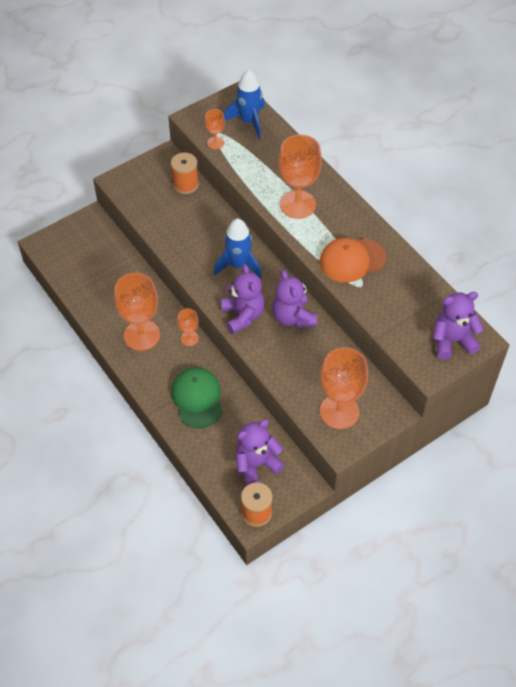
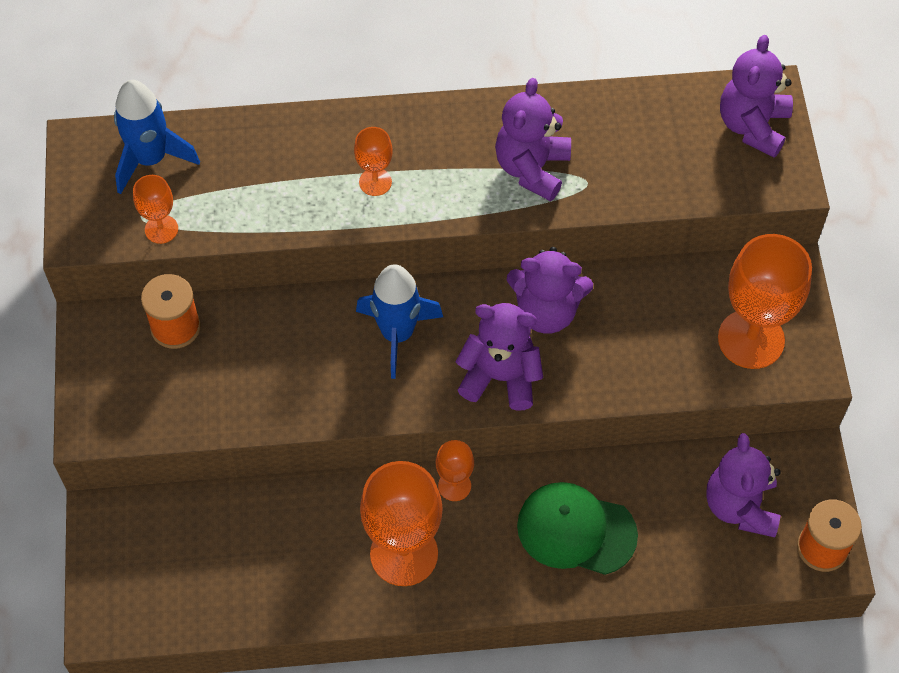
camera: 60 degrees left, 5 degrees up
(297, 204) = (375, 182): orange goblet -> orange goblet, size x0.50
(352, 260) = (532, 168): orange cap -> purple teddy bear

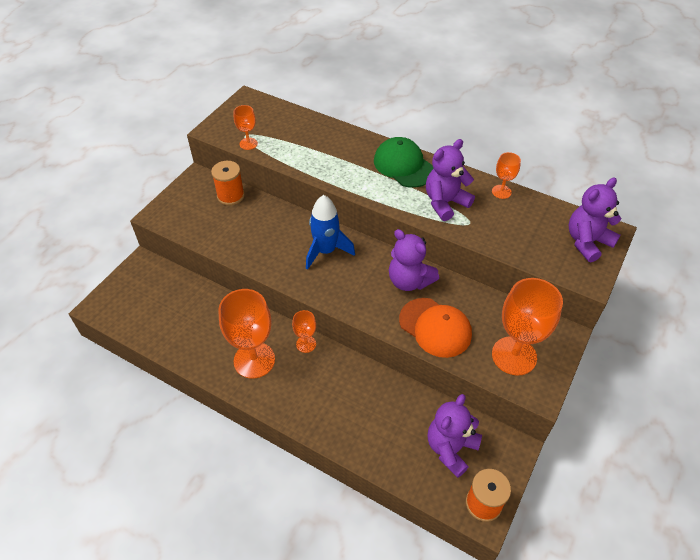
camera: 35 degrees right, 10 degrees down
(151, 159) = (270, 117): blue rocket -> none
(375, 182) = (361, 171): orange goblet -> orange goblet (501, 192)
(500, 377) = (359, 297): purple teddy bear -> none
(576, 530) = (349, 403): green cap -> green cap (404, 165)
(629, 360) = (435, 327): none -> orange cap

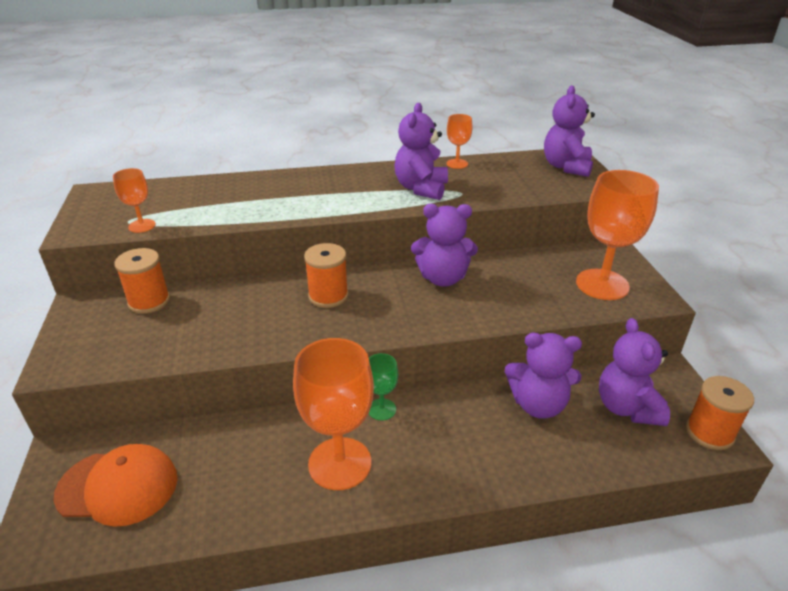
camera: 40 degrees left, 15 degrees down
(306, 344) = (381, 409): orange goblet -> green goblet
(326, 251) = (328, 296): blue rocket -> orange spool
(397, 405) = (538, 405): none -> purple teddy bear
(404, 165) = (345, 179): green cap -> none
(435, 327) = (513, 300): orange cap -> orange cap (118, 487)

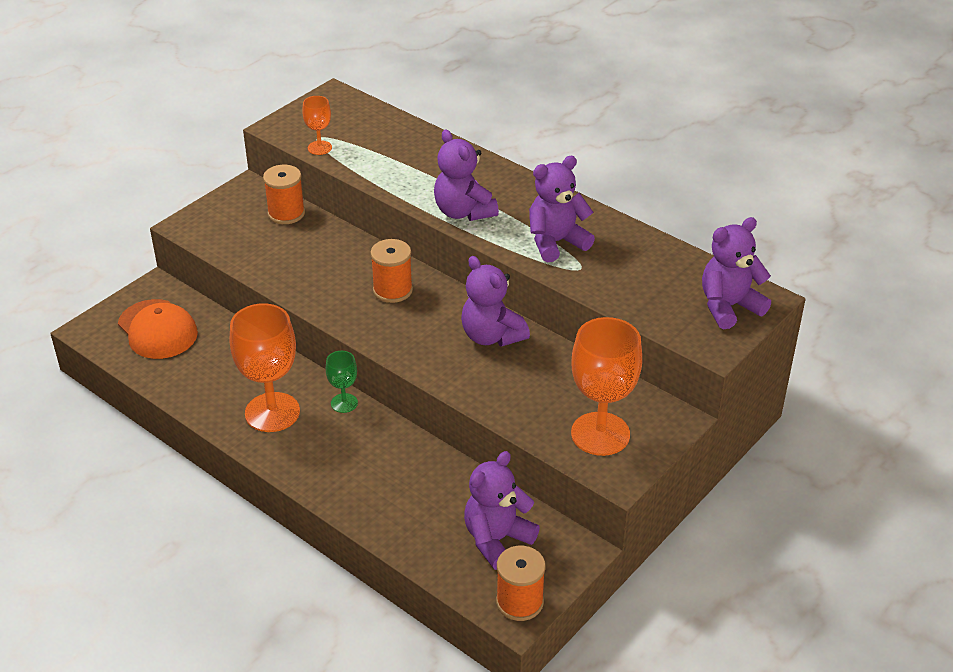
camera: 50 degrees right, 5 degrees up
(457, 164) = (636, 238): orange goblet -> none
(538, 405) = (442, 485): purple teddy bear -> purple teddy bear (463, 212)

